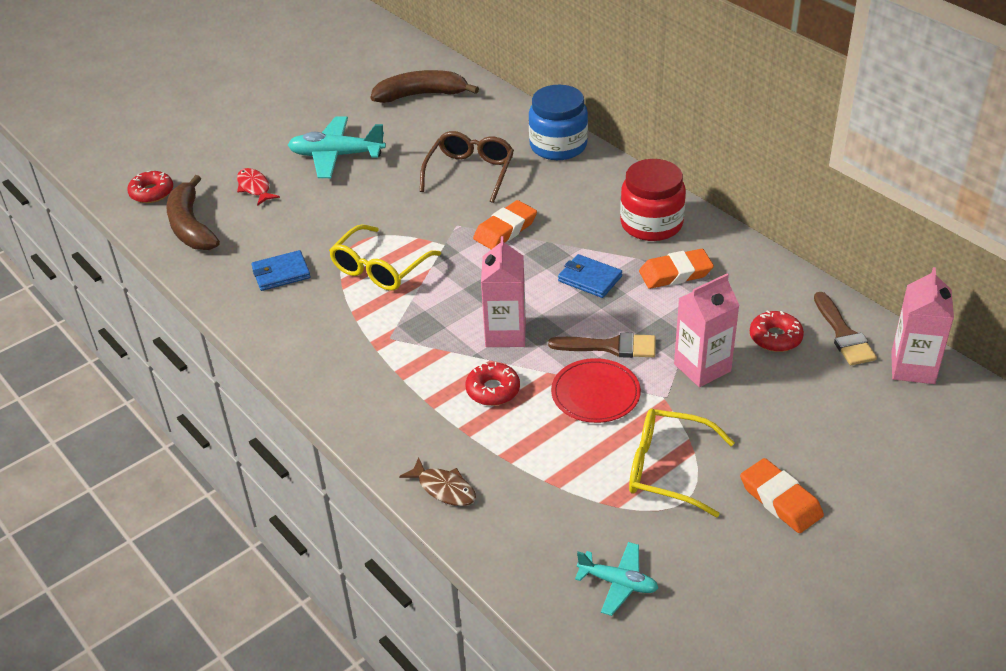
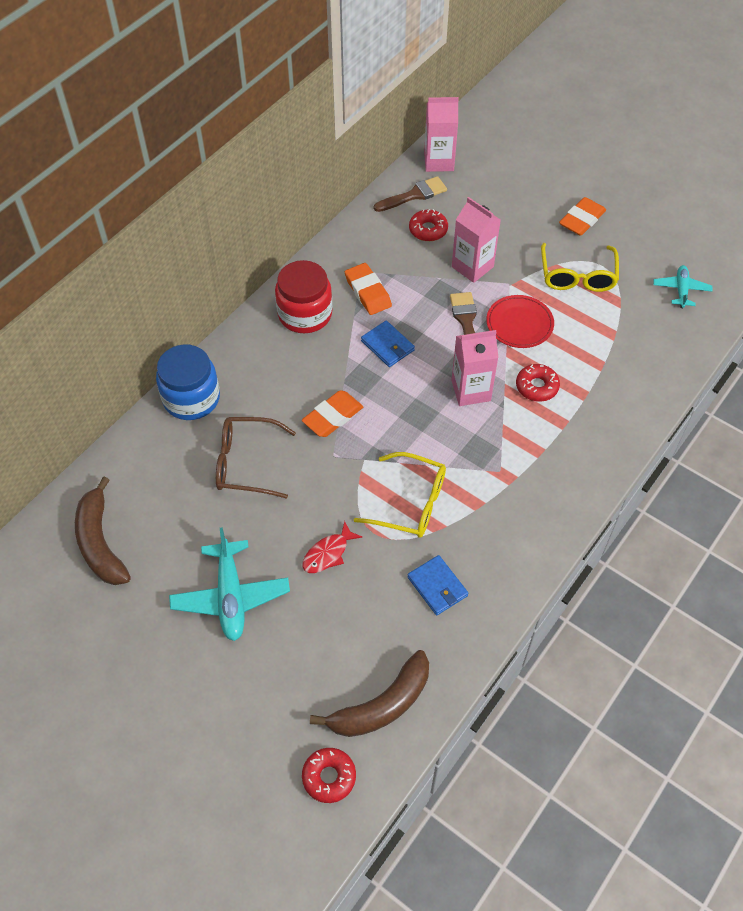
camera: 105 degrees left, 15 degrees up
(254, 187) = (302, 662): red fish -> red fish (328, 553)
(444, 488) = (644, 396): brown fish -> none
(505, 229) = (332, 416): orange eraser -> orange eraser turned 75 degrees counterclockwise
(589, 278) = (387, 346): blue wallet -> blue wallet turned 60 degrees counterclockwise

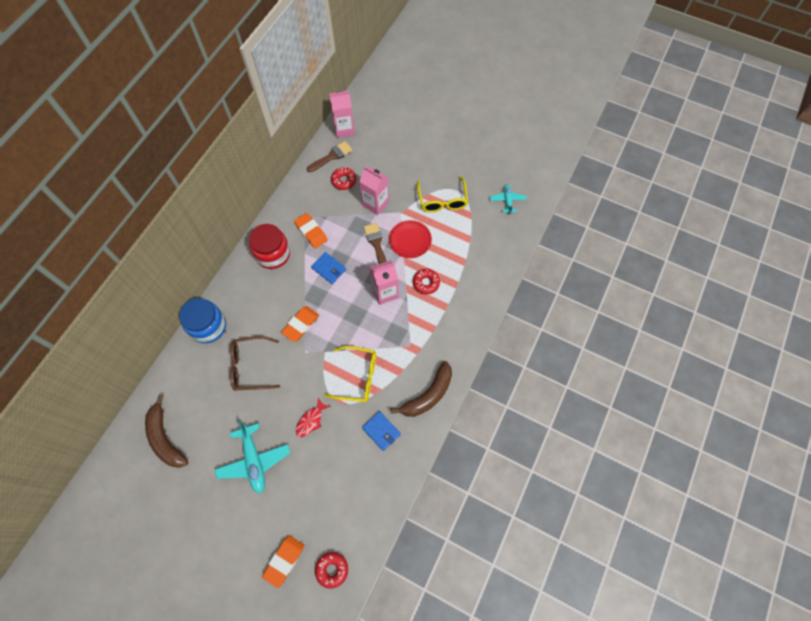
camera: 10 degrees left, 10 degrees up
(382, 705) = (357, 516): brown banana -> brown banana (428, 395)
(582, 220) = (440, 159): orange eraser -> orange eraser (284, 561)

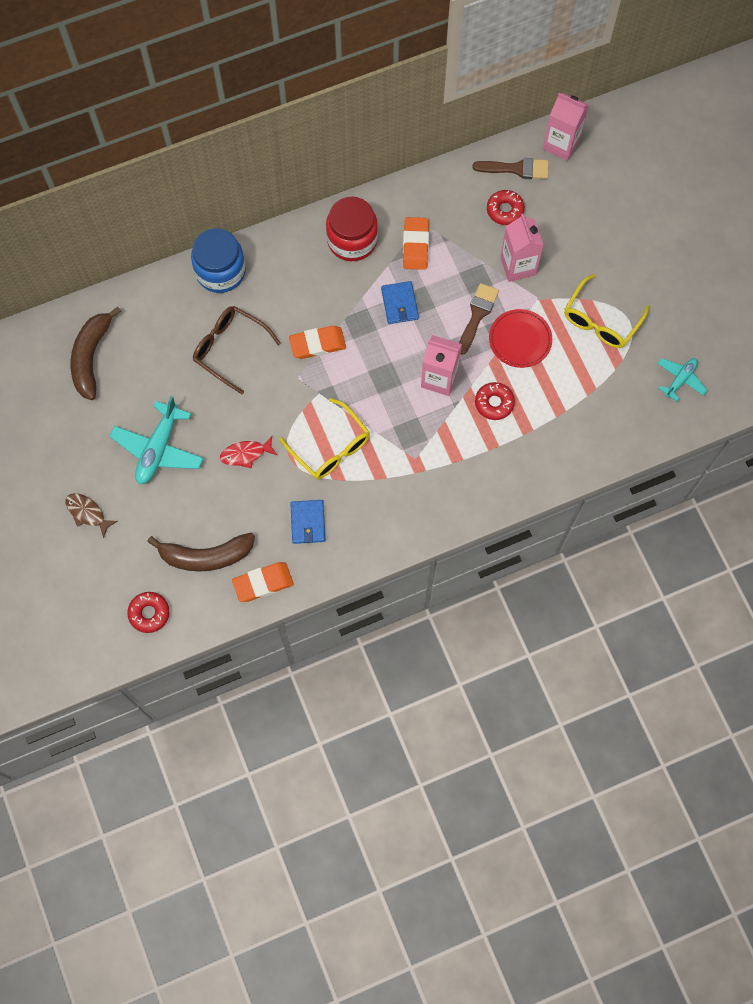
camera: 40 degrees right, 5 degrees up
(240, 538) = (87, 513): none -> brown fish
(284, 561) = (112, 568): orange eraser -> orange eraser (263, 583)
(428, 395) = (389, 525): brown banana -> brown banana (206, 556)

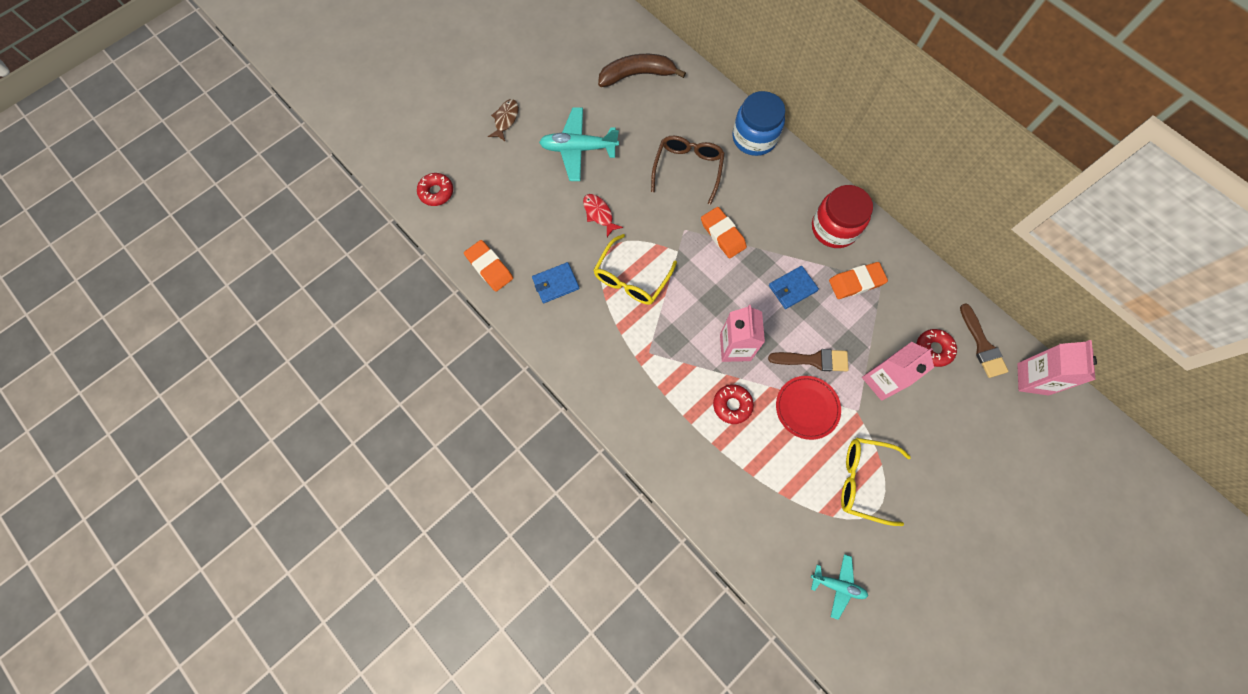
camera: 70 degrees right, 0 degrees up
(206, 556) = (499, 216): brown banana -> none

